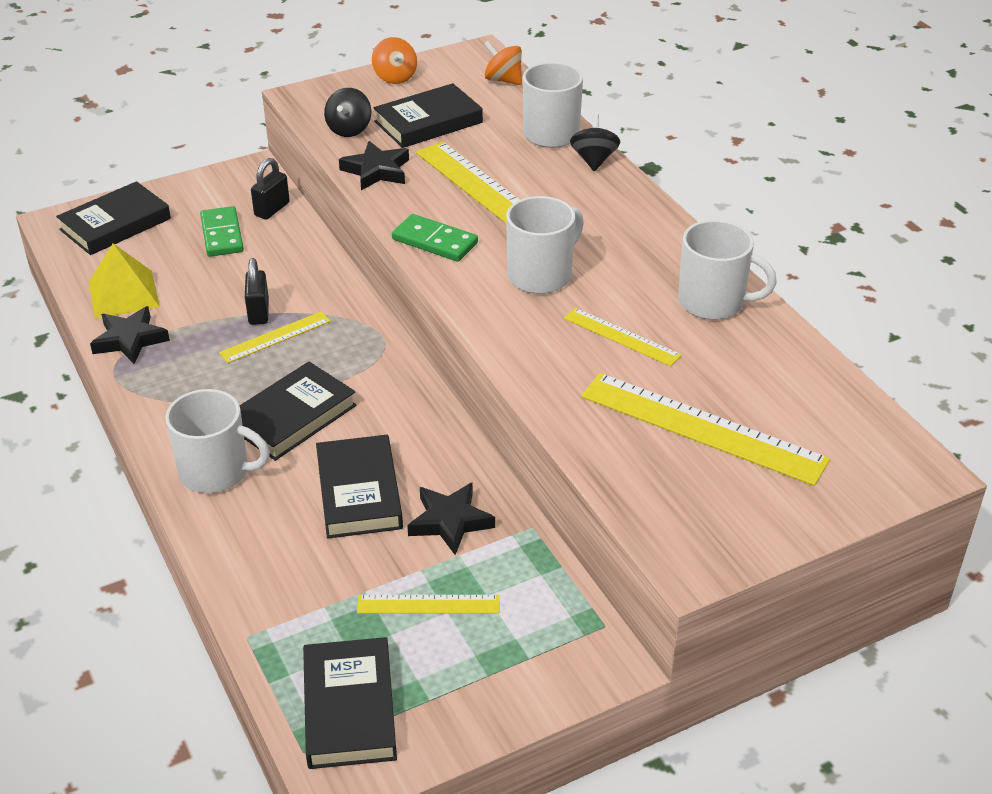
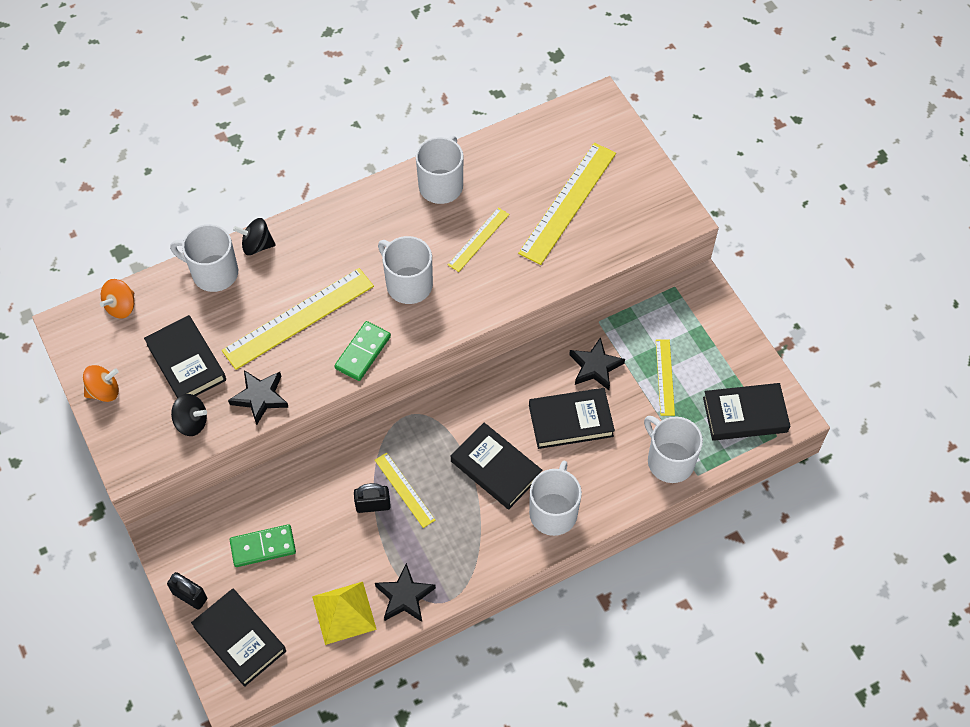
camera: 90 degrees left, 20 degrees up
(272, 209) = (227, 511): black padlock -> black padlock (190, 596)
(277, 603) = (669, 461): none -> white mug

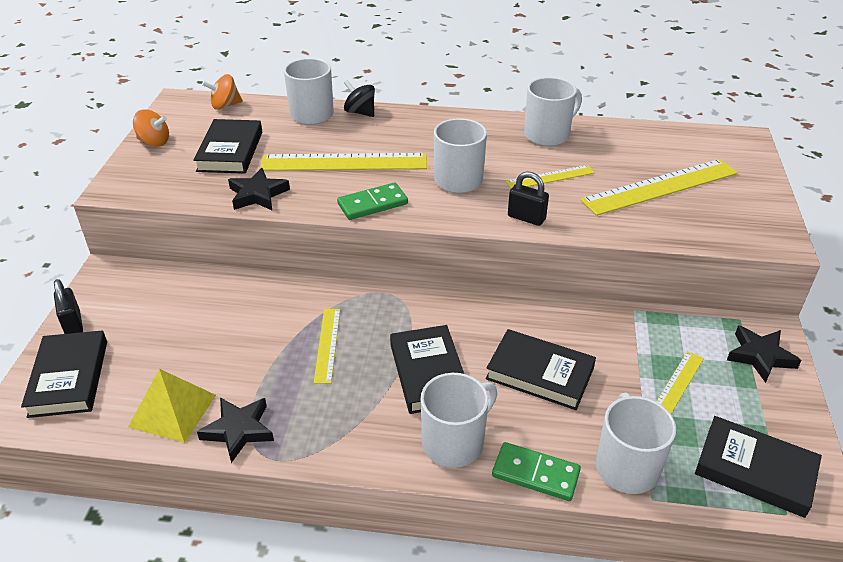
camera: 35 degrees right, 20 degrees down
(191, 422) = (189, 186): black spinning top -> none
(263, 547) = (167, 322): green domino -> green domino (535, 474)
(373, 505) = (288, 341): black padlock -> black padlock (526, 218)
(595, 367) = (602, 343): black star -> black star (760, 356)

